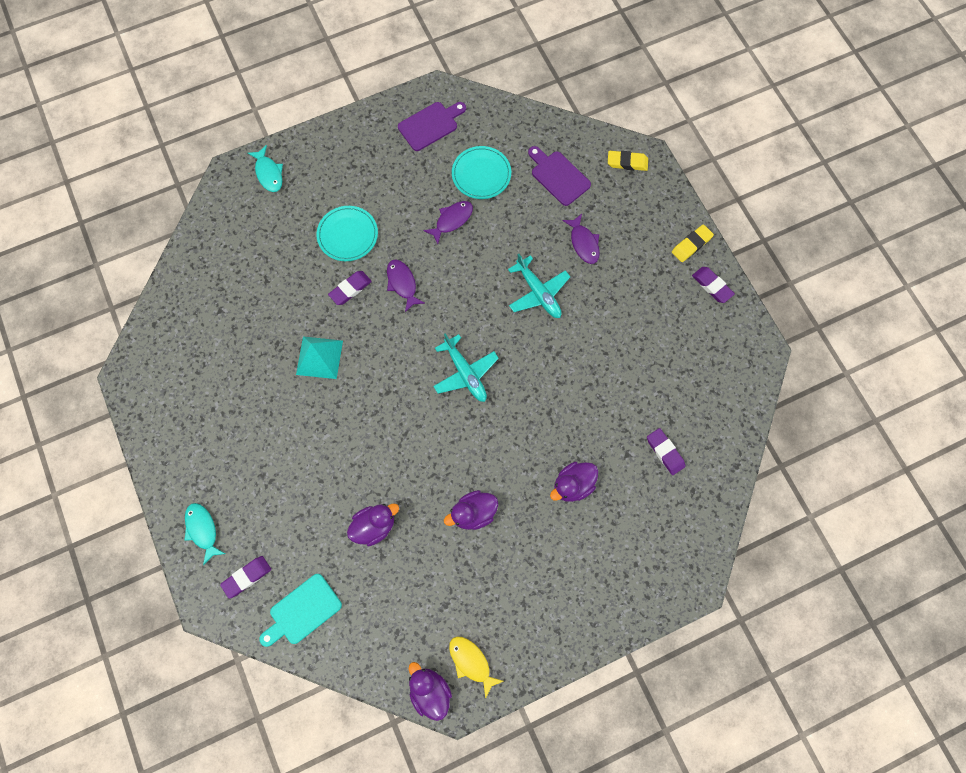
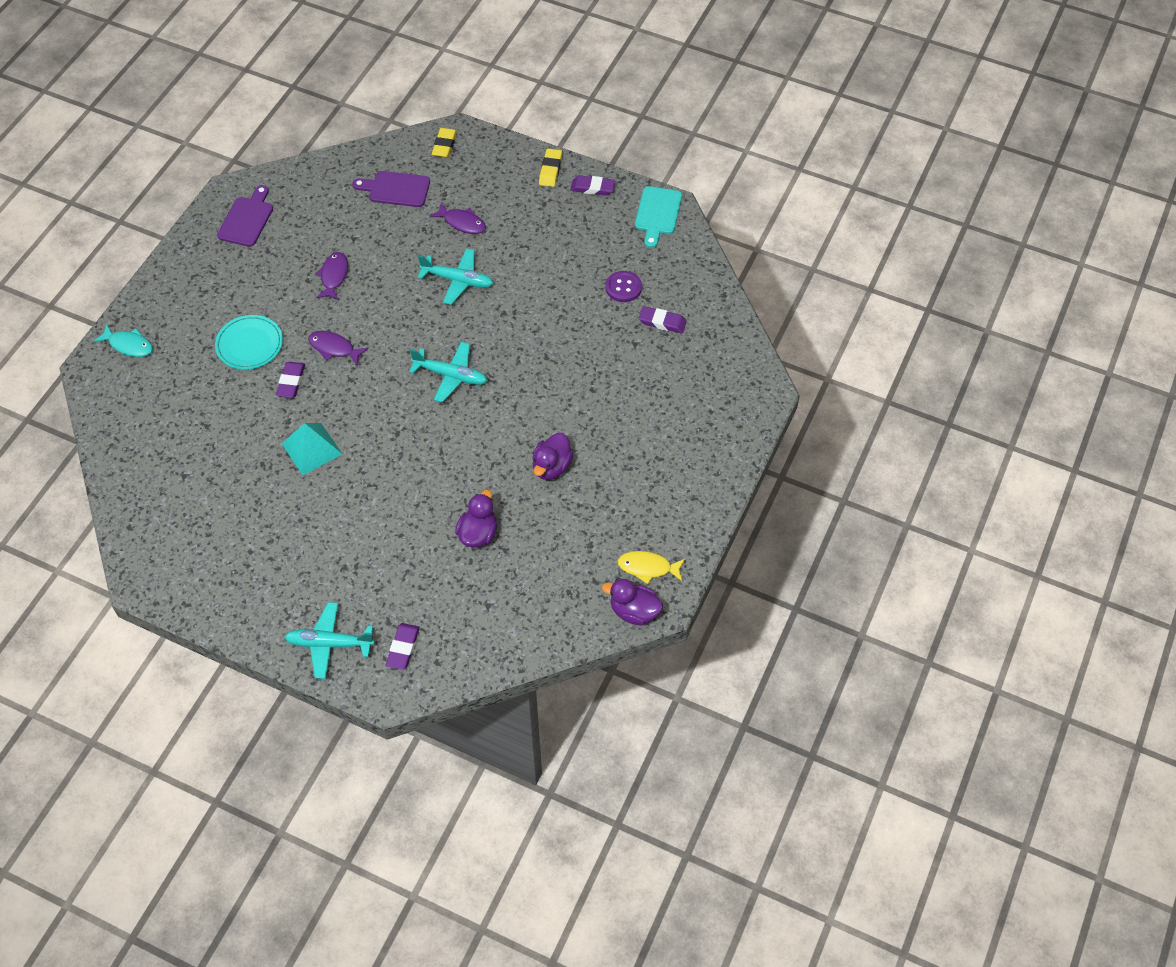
camera: 40 degrees left, 15 degrees down
(202, 530) = (329, 644): turquoise fish -> turquoise plane
(302, 611) = (475, 636): turquoise cutting board -> turquoise cutting board (657, 214)
(481, 174) = (327, 227): turquoise plate -> none
(573, 485) = (612, 392): purple duck -> none
(627, 162) = (444, 145): yellow eraser -> yellow eraser turned 45 degrees counterclockwise
(660, 396) = (623, 287): none -> purple button

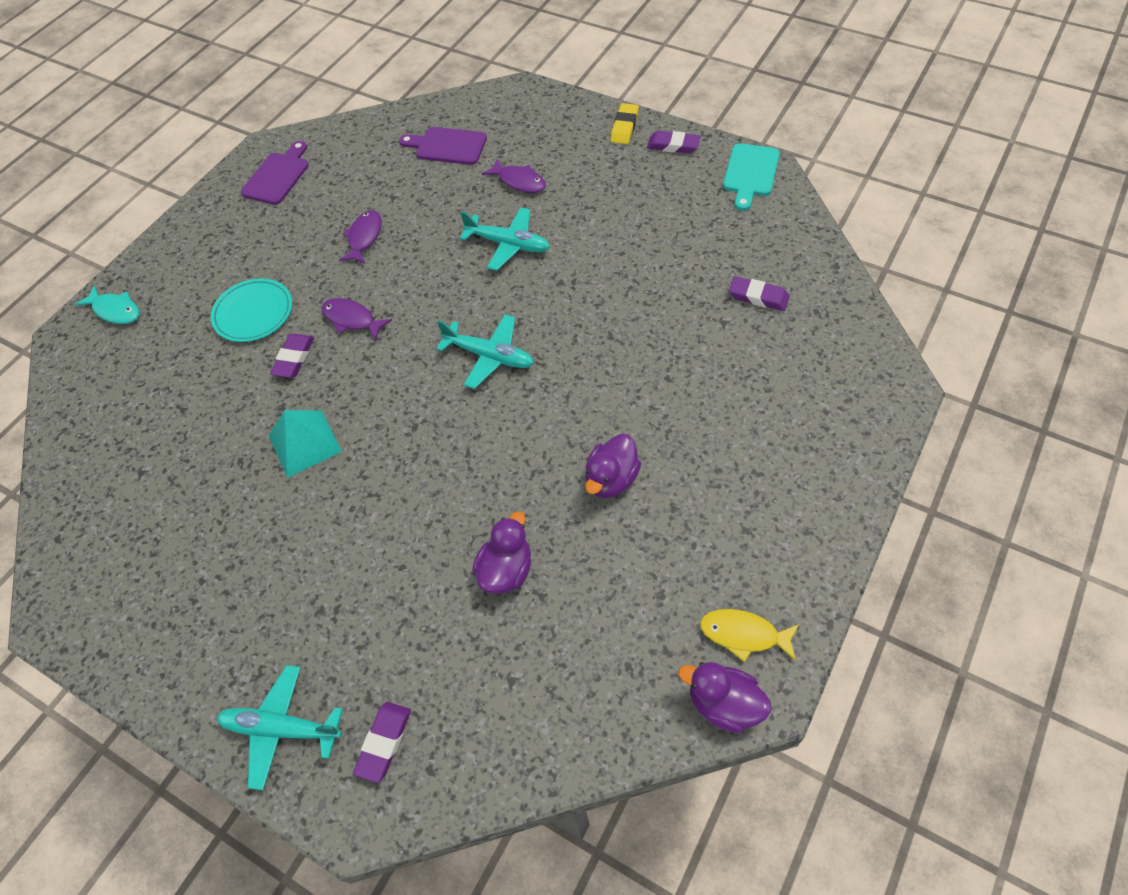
camera: 10 degrees right, 0 degrees up
(444, 145) = (506, 102): yellow eraser -> none
(623, 287) = (709, 255): purple button -> none

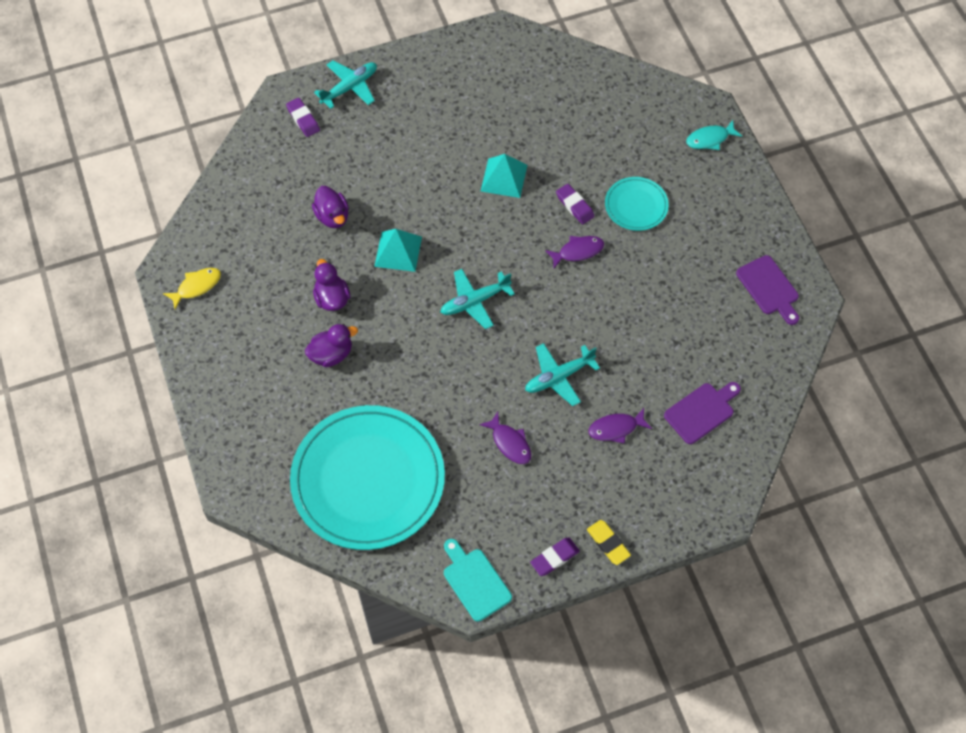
camera: 125 degrees right, 5 degrees up
(364, 237) = (649, 301): purple fish -> purple fish (510, 443)
(492, 466) = (398, 251): none -> turquoise pyramid
(723, 704) = (179, 252): purple duck -> purple duck (331, 354)
(758, 297) = (368, 479): purple eraser -> turquoise plate

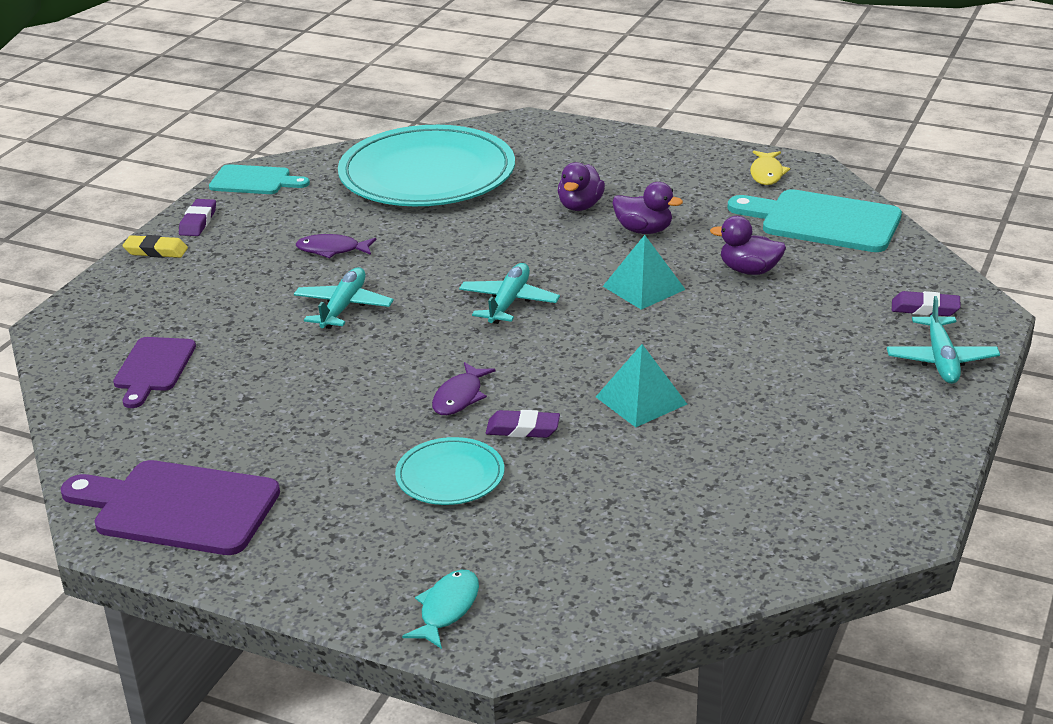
camera: 135 degrees right, 30 degrees down
(239, 219) = (823, 221): none -> turquoise cutting board
(616, 428) = (236, 310): purple fish -> none
(769, 288) = (178, 507): purple cutting board -> purple cutting board, size x1.62

